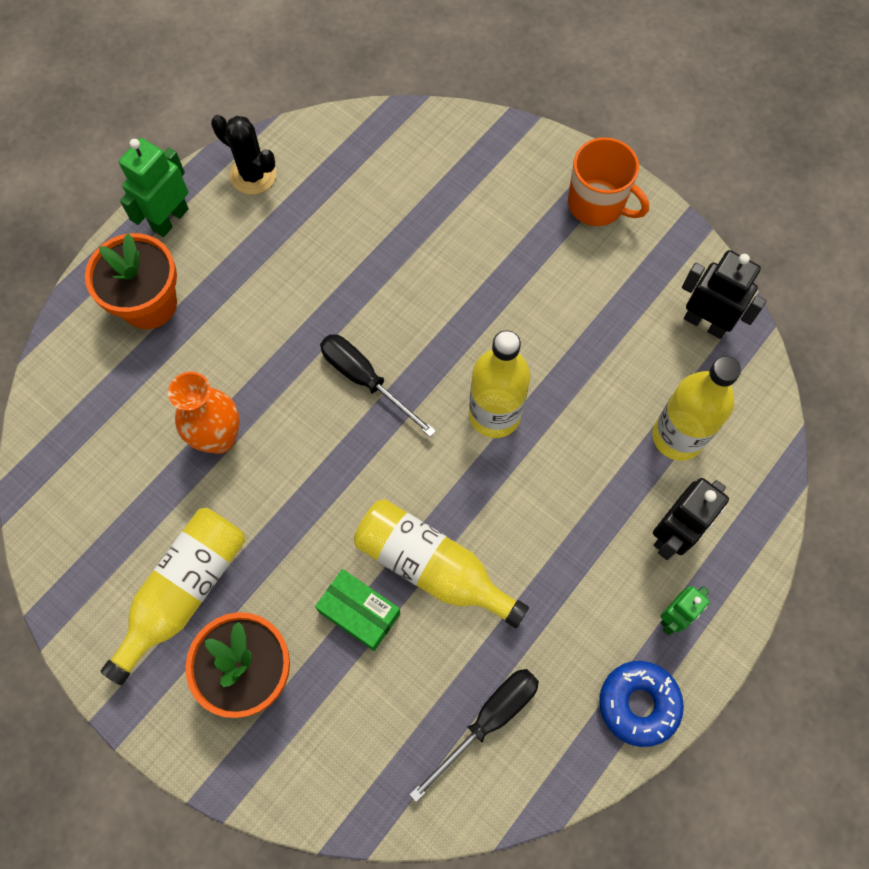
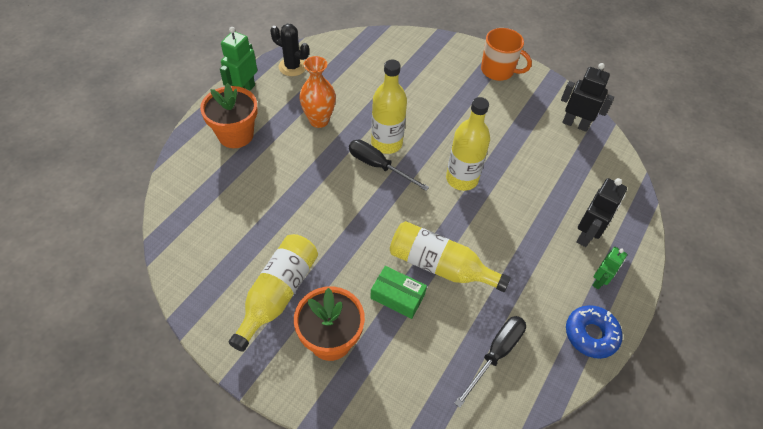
camera: 10 degrees left, 15 degrees down
(219, 438) = (290, 204): orange vase -> orange vase (319, 120)
(677, 437) = (575, 183): yellow bottle -> yellow bottle (386, 143)

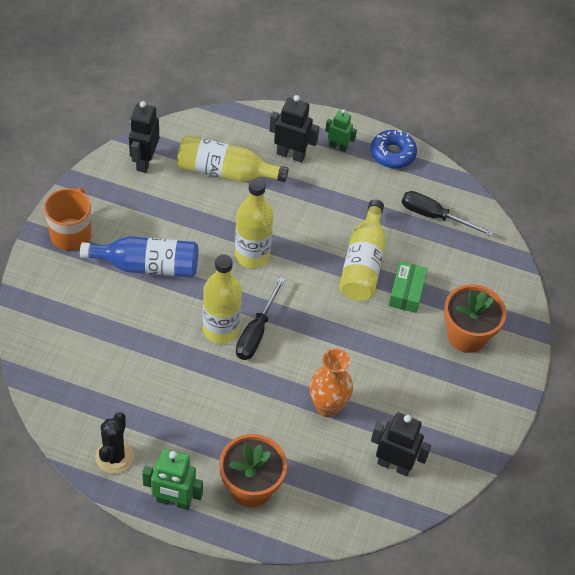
camera: 105 degrees left, 0 degrees up
(213, 234) = (394, 465): none -> black robot
(278, 294) = (439, 388): yellow bottle -> yellow bottle (225, 172)
(319, 120) = (203, 404): orange vase -> orange vase (327, 406)
(460, 109) = (147, 266): none -> blue bottle

